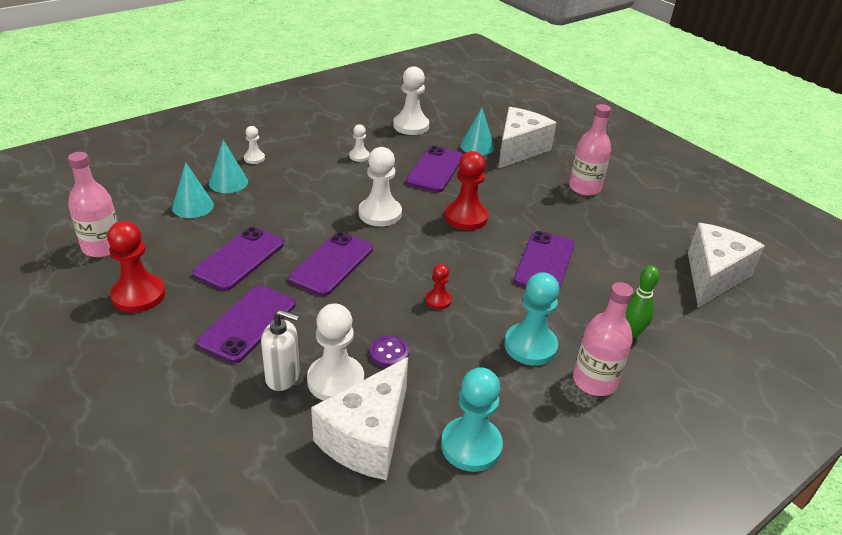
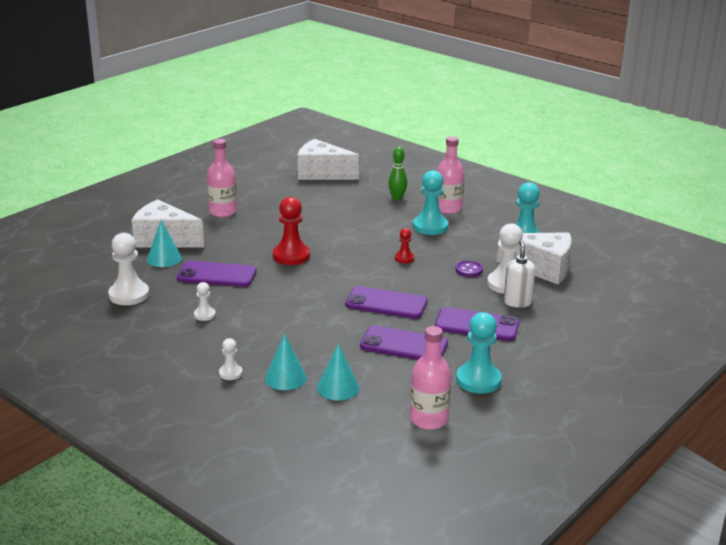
camera: 100 degrees left, 10 degrees down
(138, 295) = (478, 380): red pawn -> turquoise pawn
(380, 213) = (303, 292): white pawn -> none
(544, 262) = (337, 225): purple phone -> none

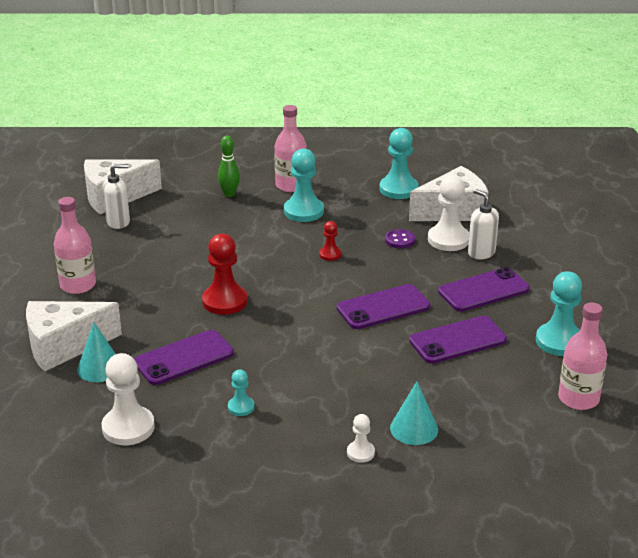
camera: 40 degrees left, 5 degrees up
(204, 315) = (241, 407): white pawn -> turquoise pawn
(301, 188) = (118, 222): none -> white soap dispenser
(338, 388) = (469, 412): turquoise cone -> none

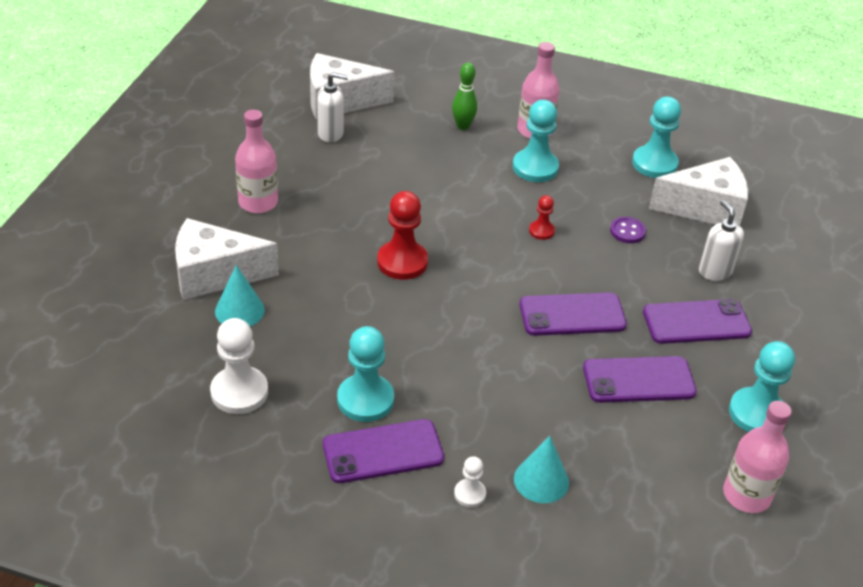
camera: 15 degrees right, 10 degrees up
(184, 358) = (331, 322): purple phone -> purple phone (383, 452)
(241, 407) = (365, 400): turquoise pawn -> turquoise pawn, size x1.91
(448, 240) = (684, 244): white pawn -> none

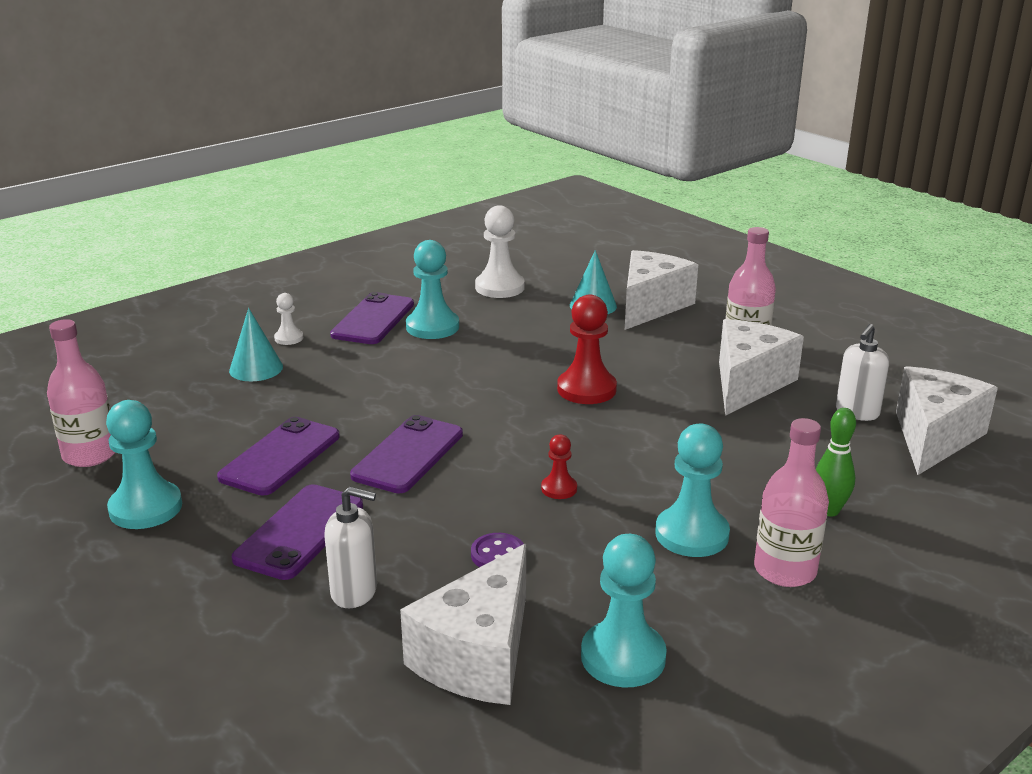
camera: 125 degrees right, 15 degrees down
(326, 187) = (748, 383): none -> white cheese

